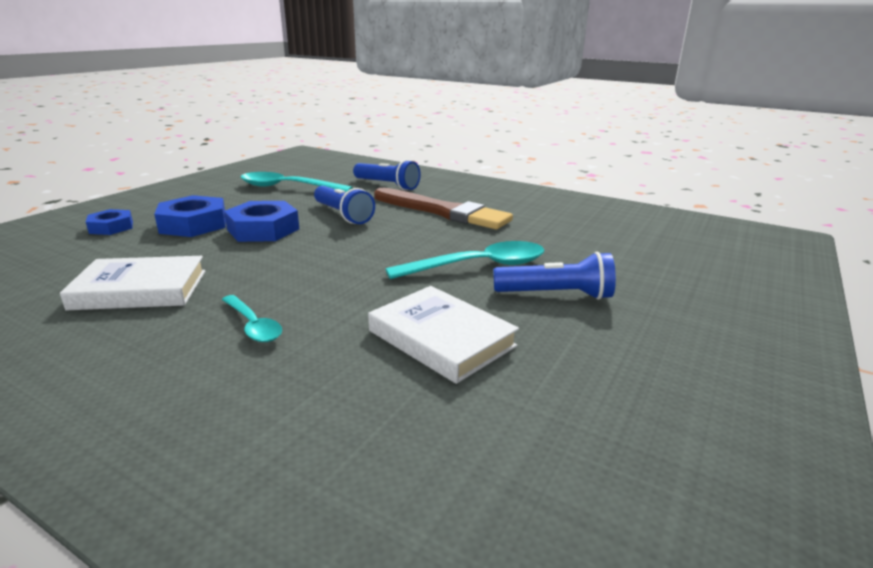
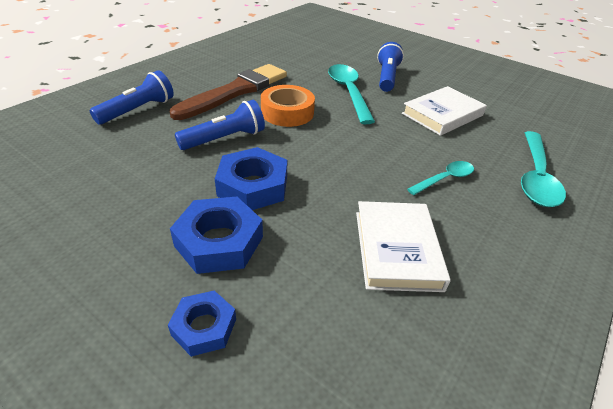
camera: 85 degrees left, 15 degrees up
(288, 187) = (100, 175): turquoise spoon -> turquoise spoon (535, 177)
(405, 235) = (287, 112): none -> orange tape

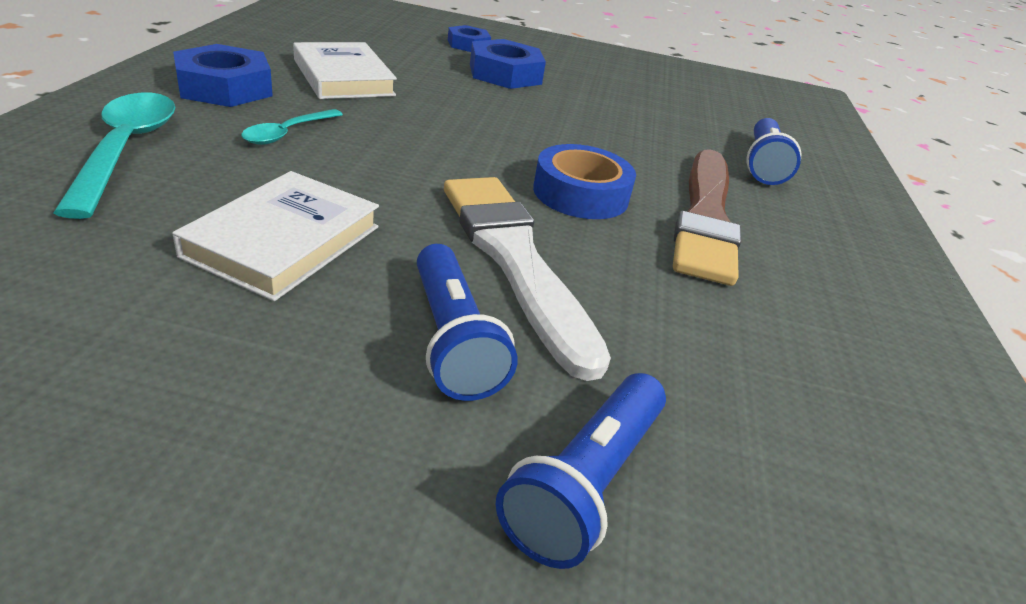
camera: 150 degrees right, 5 degrees down
(224, 139) = (611, 145): blue flashlight -> blue flashlight (585, 483)
(253, 186) = (521, 107): blue nut -> blue nut (224, 87)
(287, 112) = (580, 194): orange tape -> blue tape
(348, 92) = (515, 260): turquoise spoon -> white brush

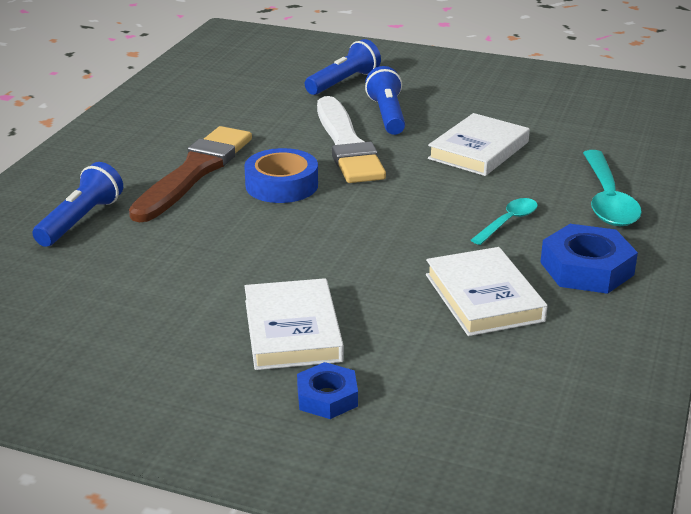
camera: 165 degrees left, 5 degrees down
(505, 74) = (292, 330): blue nut -> white book

